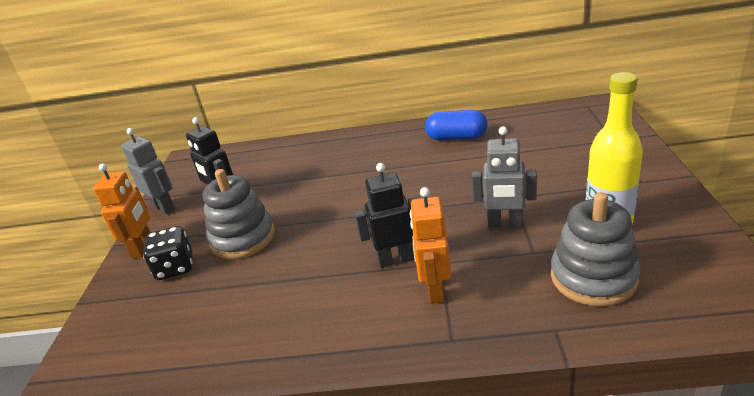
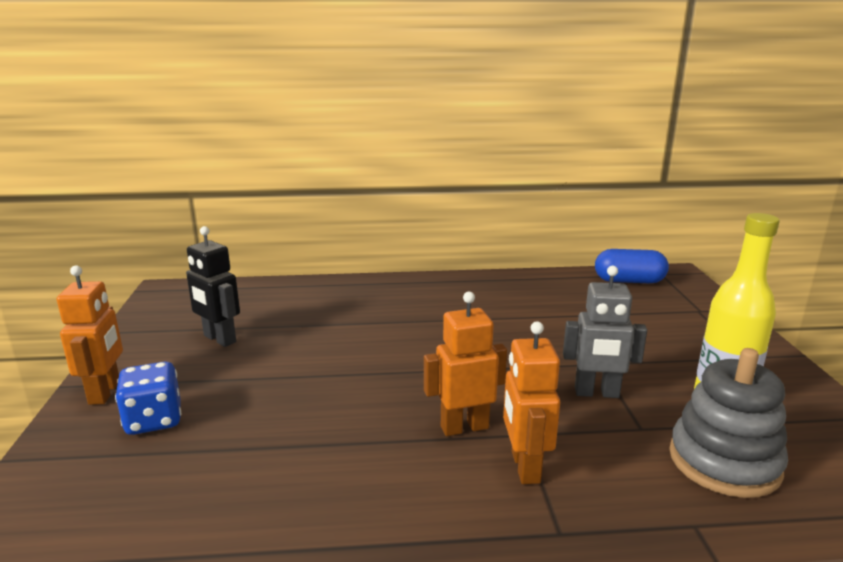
camera: 10 degrees left, 10 degrees down
(164, 207) = (135, 344): grey robot -> none
(175, 267) = (154, 420): black dice -> blue dice
(243, 238) = (250, 389): grey stacking toy -> none
(395, 260) = (464, 427): black robot -> orange robot
(456, 137) = (515, 294): blue capsule -> blue capsule (629, 281)

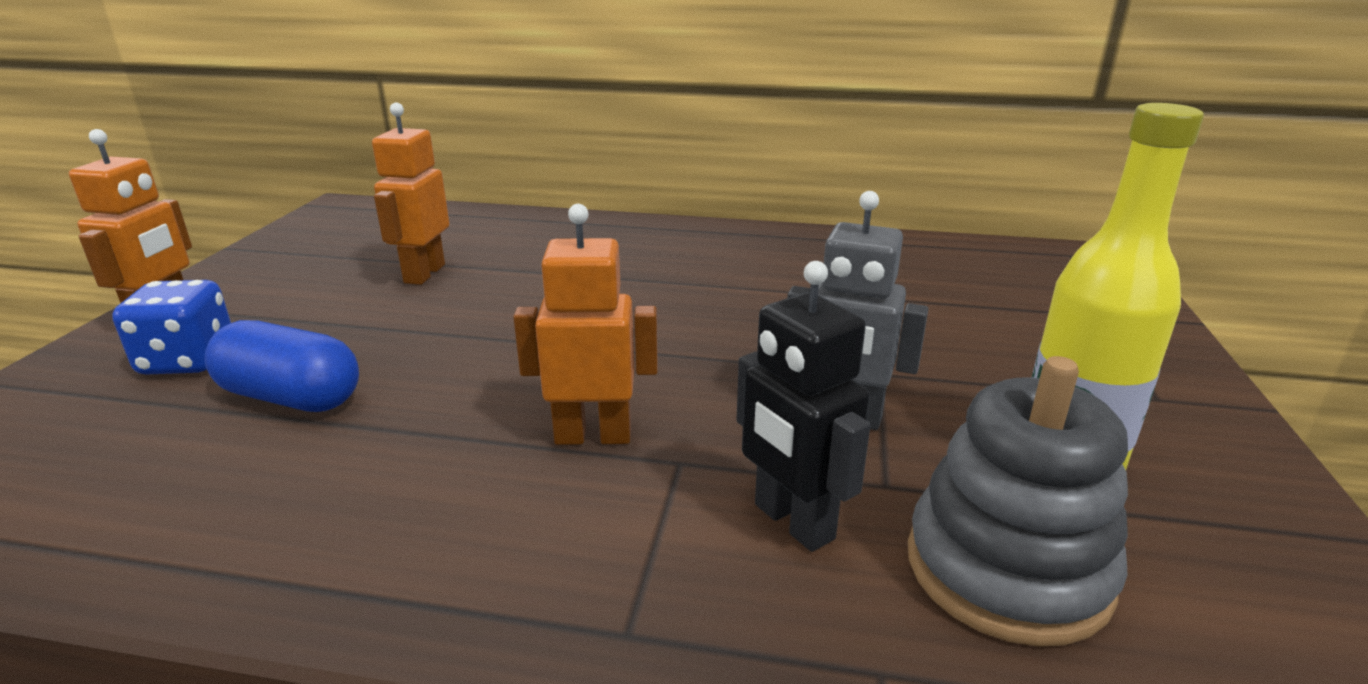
camera: 15 degrees right, 5 degrees up
(219, 339) = (354, 271): black robot -> black robot (793, 522)
(524, 467) = (644, 513): orange robot -> orange robot (424, 274)
(629, 281) = (1007, 259): blue capsule -> blue capsule (291, 397)

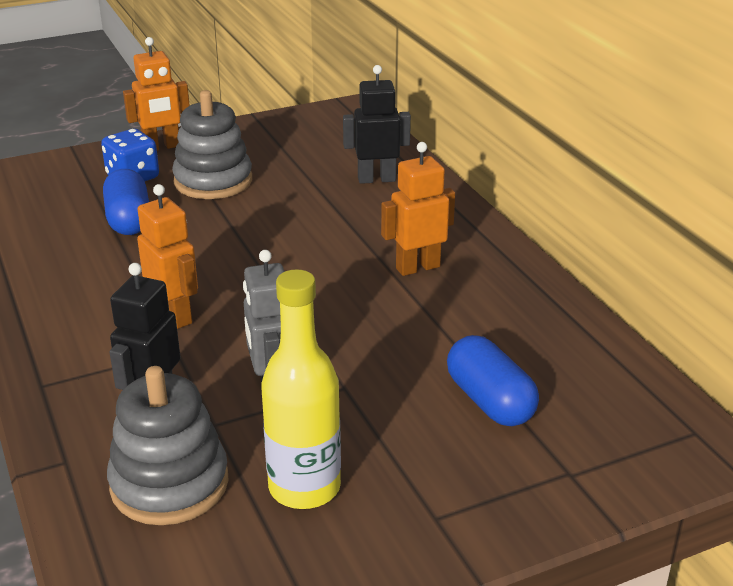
camera: 55 degrees right, 5 degrees up
(322, 312) = (213, 181): none -> grey stacking toy
(424, 274) = (291, 183): orange robot -> orange robot (417, 267)
(503, 236) = (376, 179): none -> black robot
(968, 311) = (489, 401): none -> blue capsule

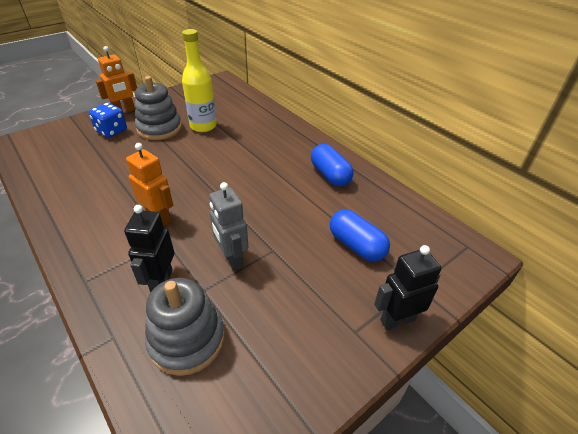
camera: 15 degrees left, 10 degrees up
(129, 220) = (115, 158): blue capsule -> blue capsule (330, 175)
(304, 487) = (272, 325): yellow bottle -> yellow bottle (203, 126)
(376, 179) = (249, 118): black robot -> black robot (397, 319)
(417, 267) = (288, 167): orange robot -> none

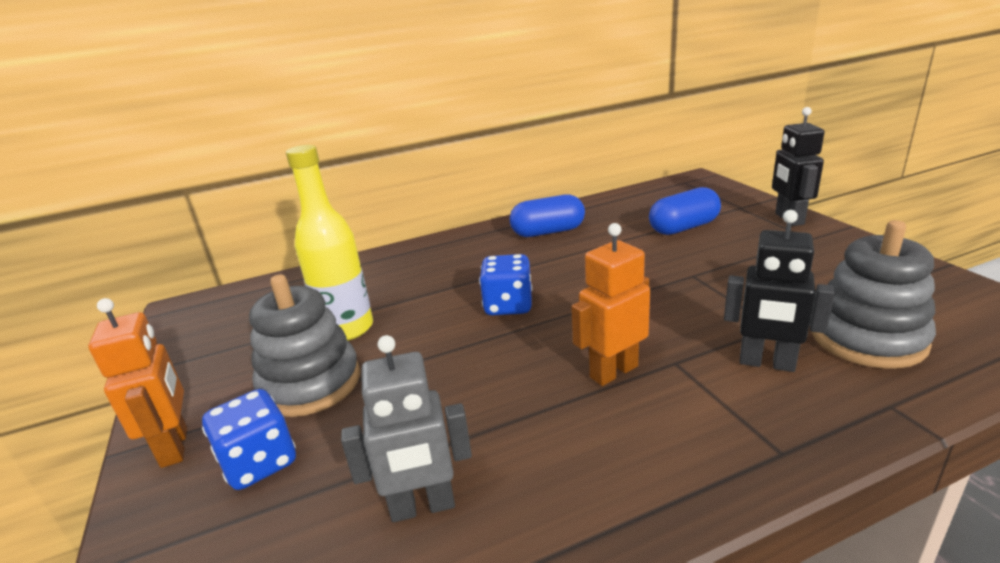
camera: 70 degrees left, 15 degrees down
(226, 172) = (508, 306): none -> blue dice
(232, 258) = (711, 304): grey robot -> grey robot (422, 507)

